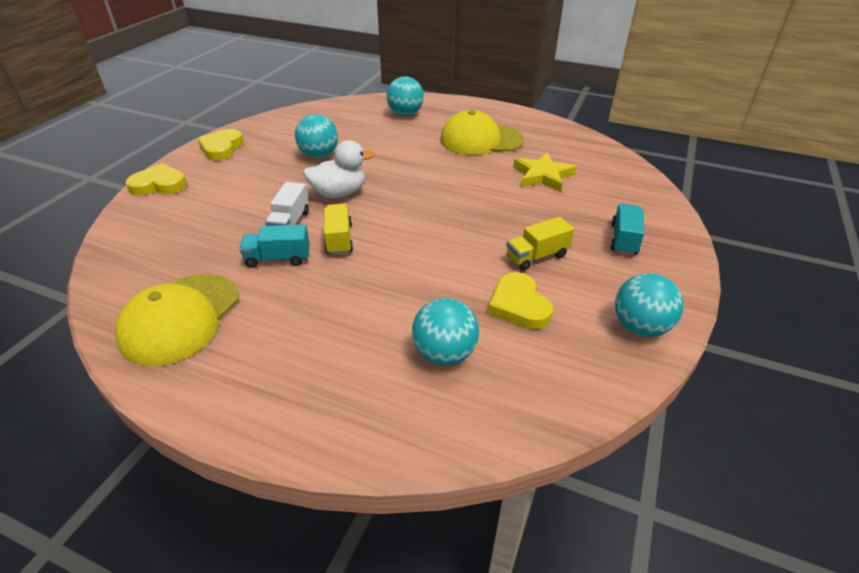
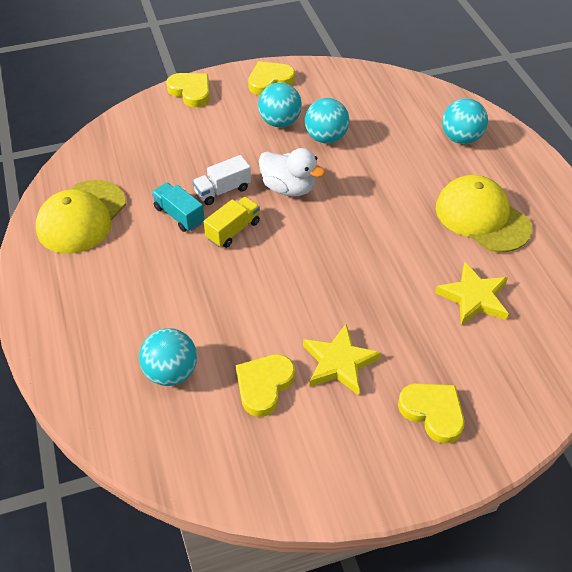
camera: 50 degrees right, 10 degrees up
(181, 318) = (81, 217): yellow cap -> yellow cap turned 45 degrees counterclockwise
(537, 256) = (339, 362): yellow truck -> yellow star
(624, 239) = (433, 412): turquoise truck -> yellow heart
(640, 327) = (315, 481): turquoise ball -> turquoise ball (280, 122)

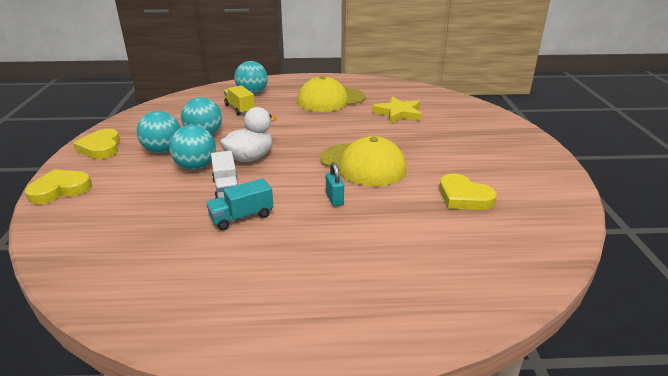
camera: 75 degrees left, 20 degrees down
(81, 217) = (191, 288): yellow cap -> yellow cap (363, 165)
(171, 372) = (444, 243): turquoise ball -> turquoise ball (196, 167)
(227, 273) = (334, 199): none -> turquoise padlock
(233, 230) = (283, 190): yellow truck -> yellow truck (240, 109)
(339, 362) = (445, 164): yellow star -> none
(433, 412) = (490, 140): yellow heart -> none

